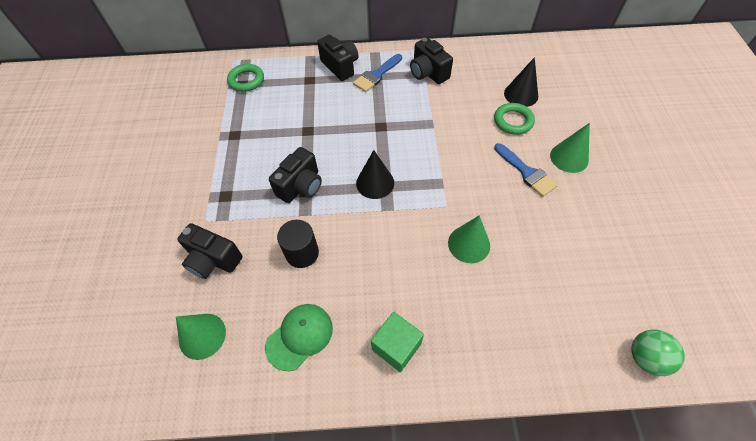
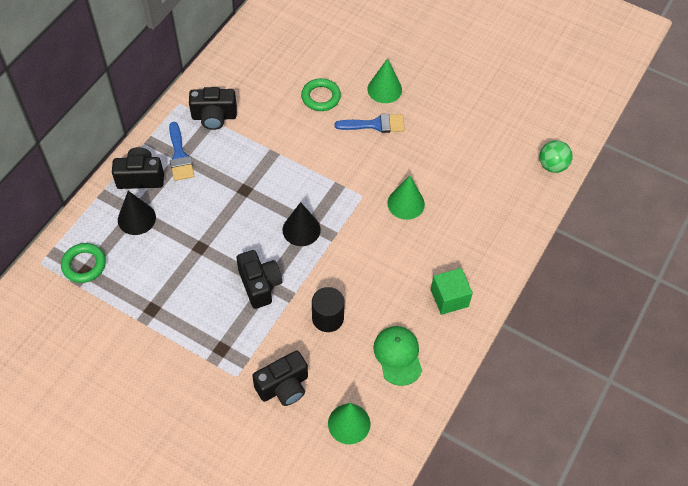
camera: 60 degrees left, 0 degrees up
(521, 94) = (298, 72): black cone -> black cone (136, 218)

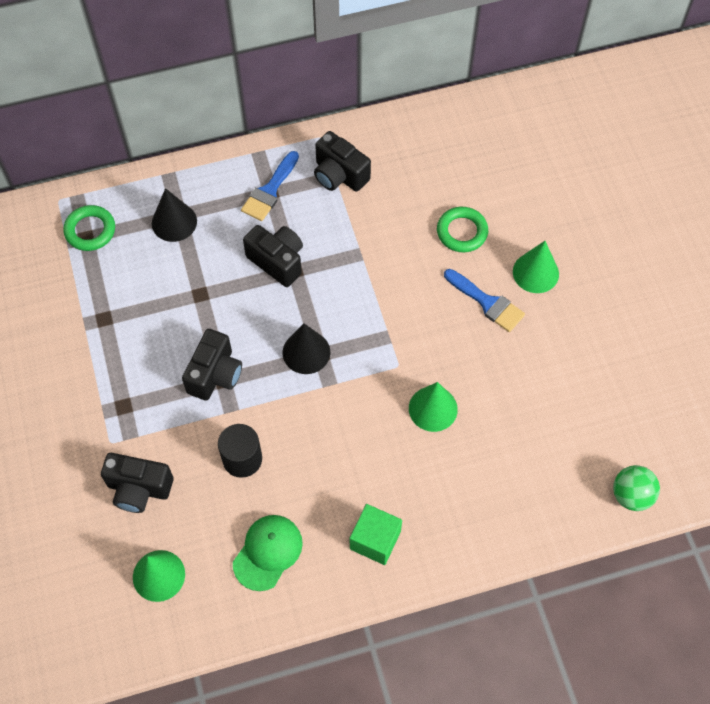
camera: 45 degrees right, 5 degrees up
(140, 177) = (216, 185): black camera -> black camera (277, 261)

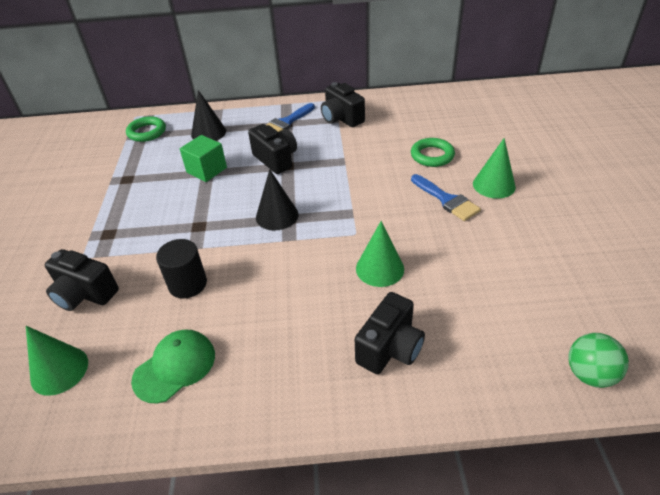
camera: 15 degrees right, 20 degrees down
(215, 374) = (194, 222): black camera -> black camera (390, 348)
(375, 540) = (289, 373): green cube -> green cube (206, 170)

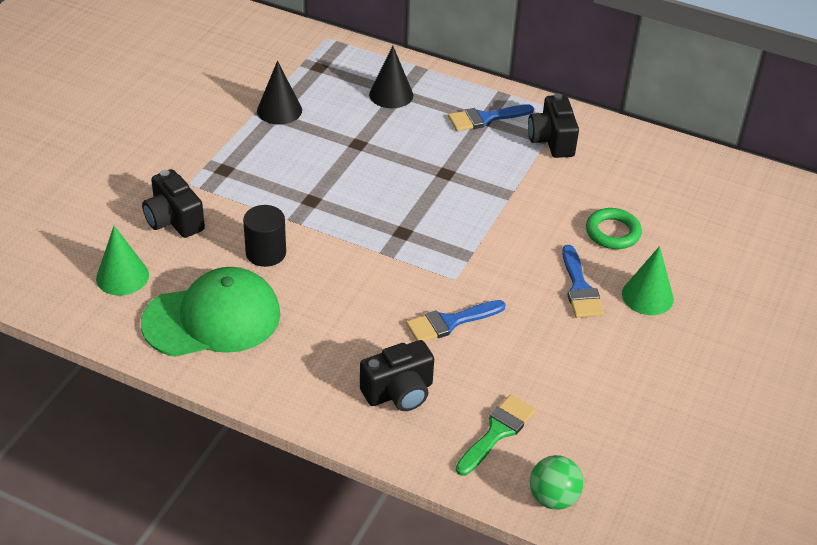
camera: 25 degrees right, 0 degrees up
(147, 132) = (326, 65): green ring -> none
(175, 367) = (212, 318): green cap -> green cap, size x1.67
(206, 170) = (359, 141): green cube -> none
(276, 159) = (439, 160): black camera -> none
(277, 215) = (393, 224): black cone -> black cone (279, 110)
(380, 268) = (449, 322): green cone -> blue brush
(494, 340) = (497, 432): none -> green brush

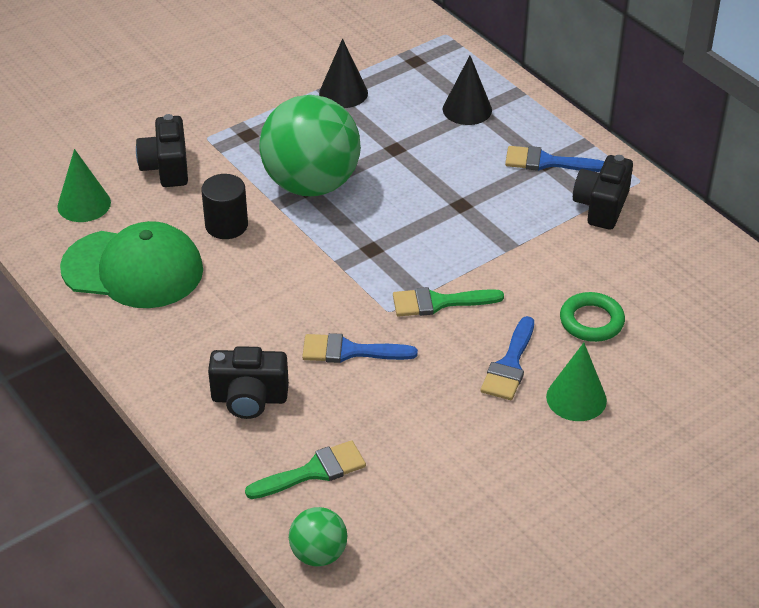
camera: 30 degrees right, 0 degrees up
(311, 195) = (311, 184): none -> green ball
(488, 258) = (439, 302): none -> green brush

